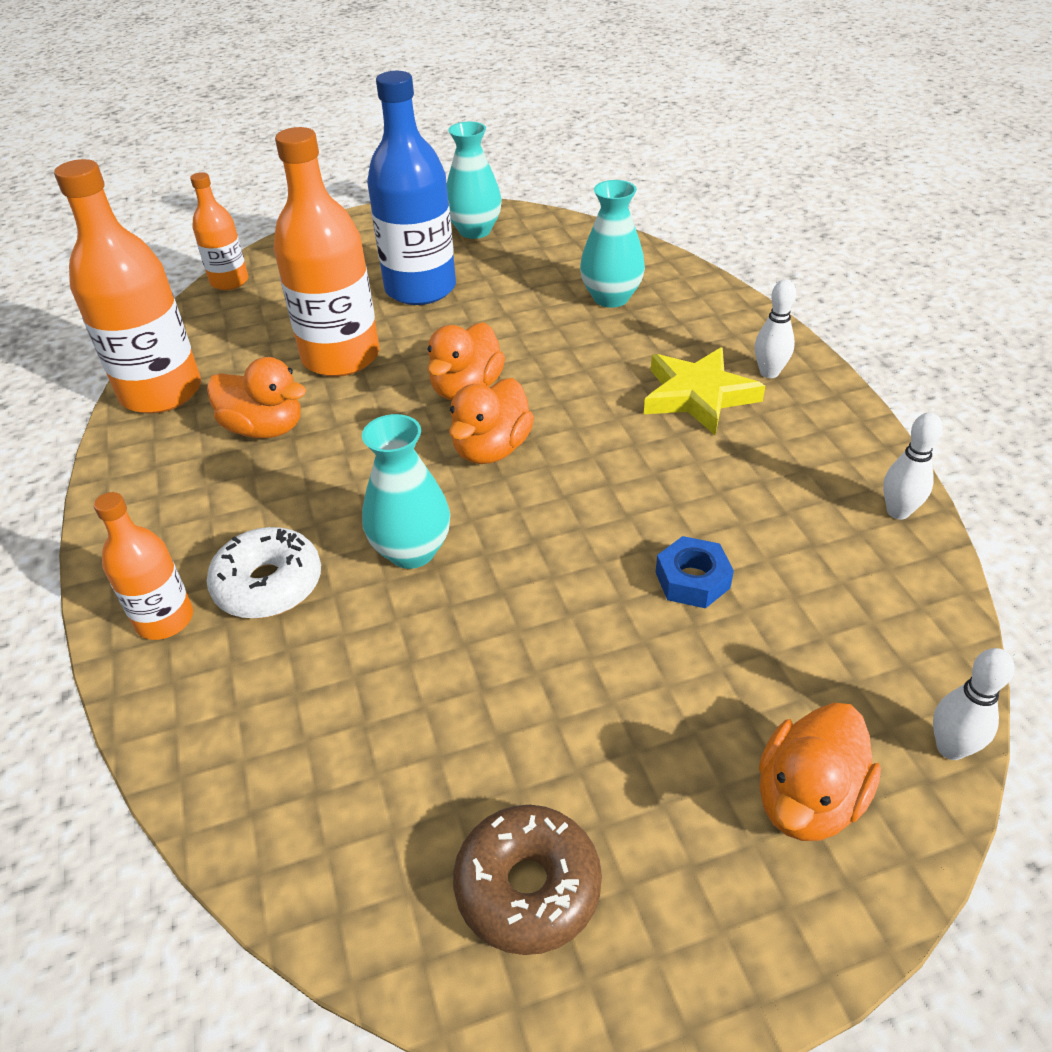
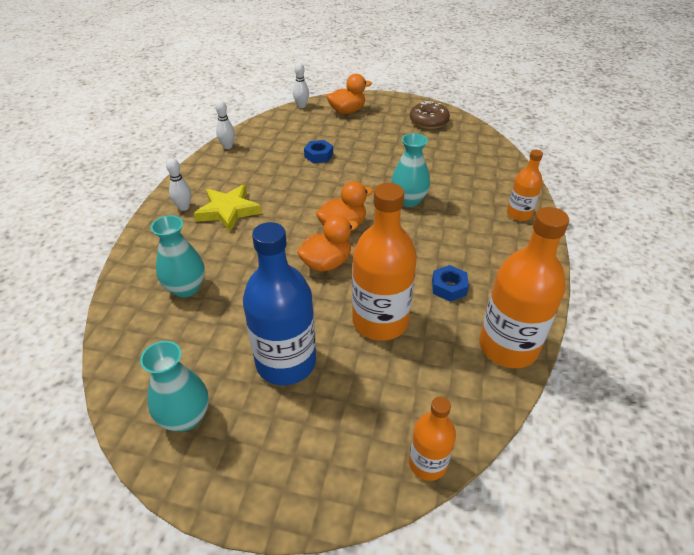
camera: 150 degrees left, 0 degrees up
(265, 428) = (449, 287): orange duck -> blue nut
(268, 585) = (472, 210): white donut -> none

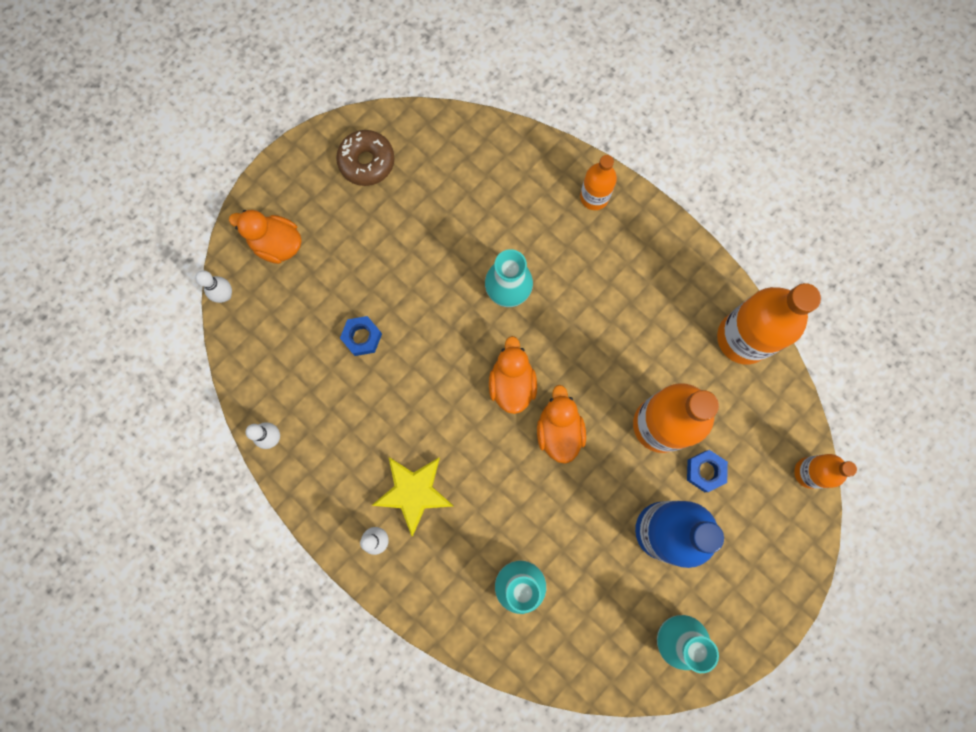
camera: 60 degrees left, 35 degrees up
(347, 111) = (277, 244): orange duck -> orange duck turned 75 degrees counterclockwise
(449, 287) = (653, 338): blue nut -> blue nut (705, 471)

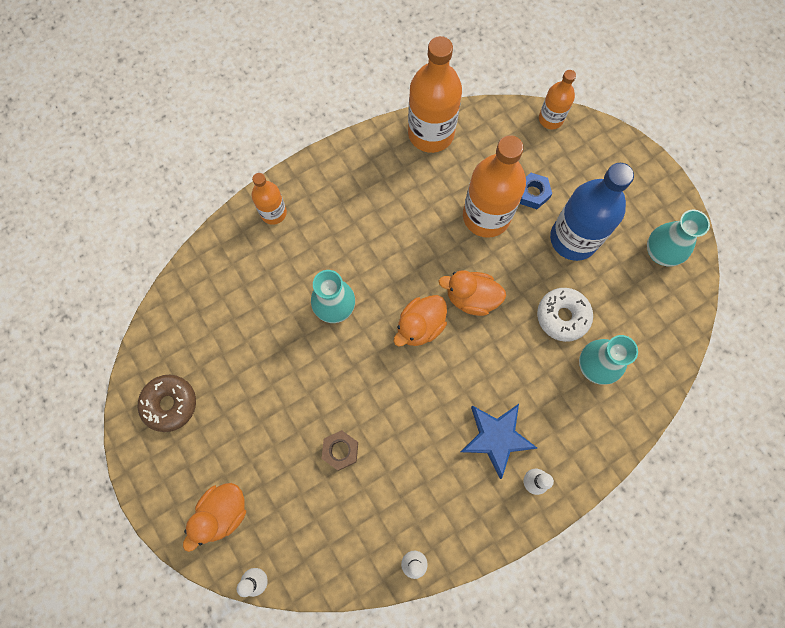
camera: 75 degrees left, 5 degrees down
(362, 337) = (340, 450): blue nut -> brown nut
(414, 492) = (496, 438): yellow star -> blue star
(512, 383) = (420, 326): orange duck -> orange duck turned 60 degrees counterclockwise
(566, 536) = (562, 316): none -> white donut

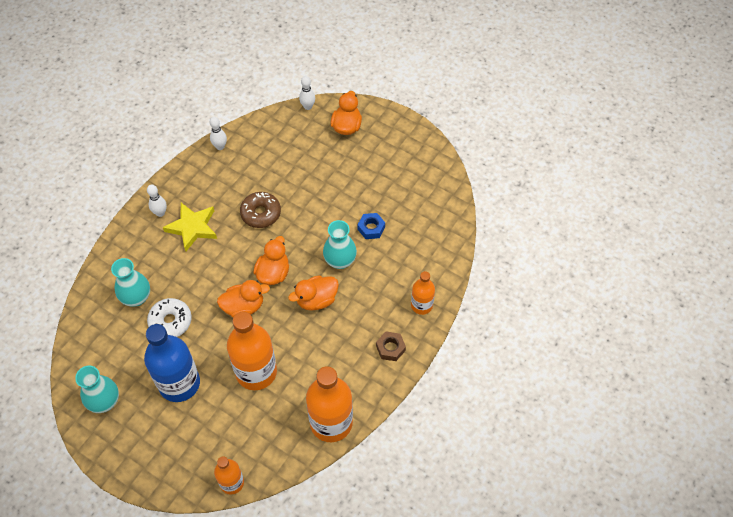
camera: 155 degrees right, 15 degrees down
(170, 404) = (415, 164): brown donut -> brown donut (261, 213)
(340, 450) = (292, 182): brown nut -> brown nut (390, 348)
(385, 270) = (316, 300): none -> orange duck
(496, 438) = (192, 228): blue star -> yellow star
(532, 193) = (225, 407): blue nut -> blue nut (371, 228)

